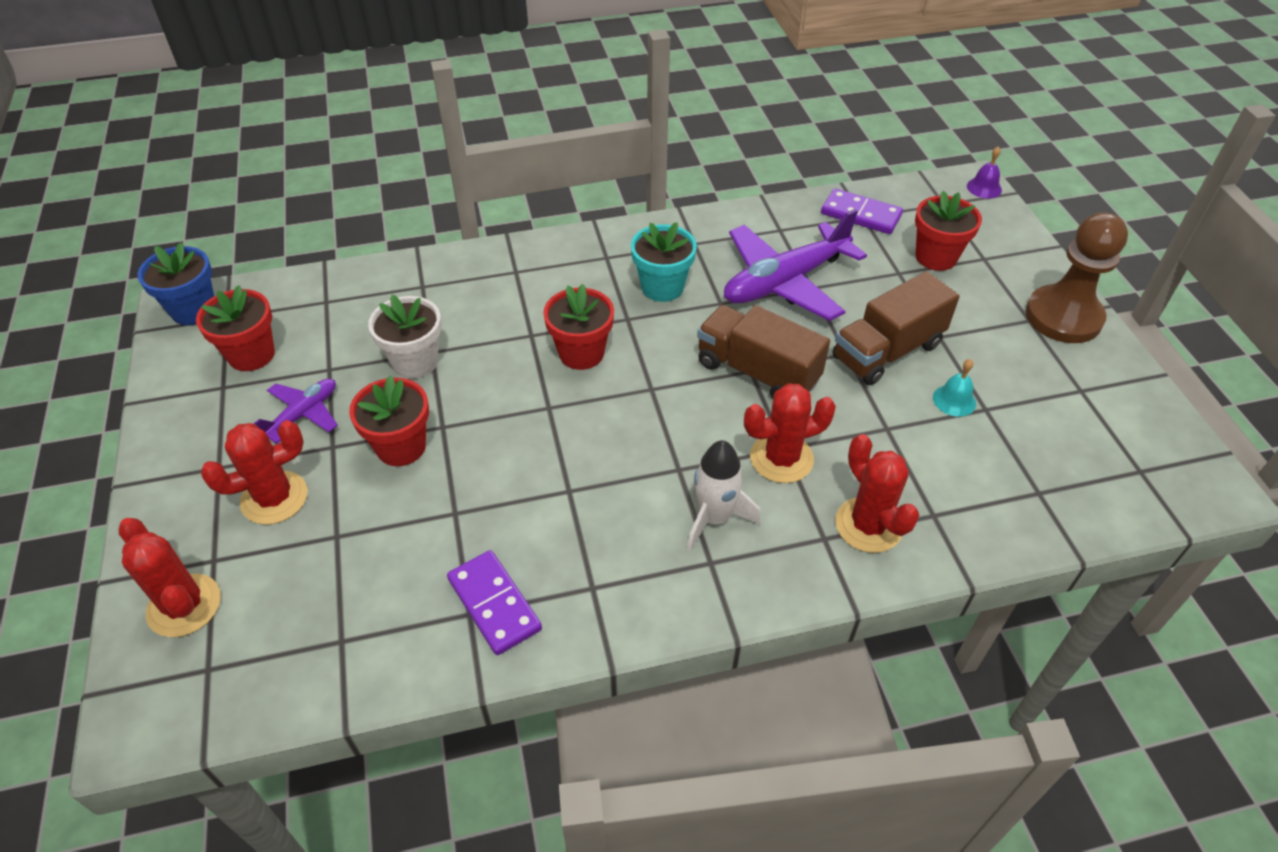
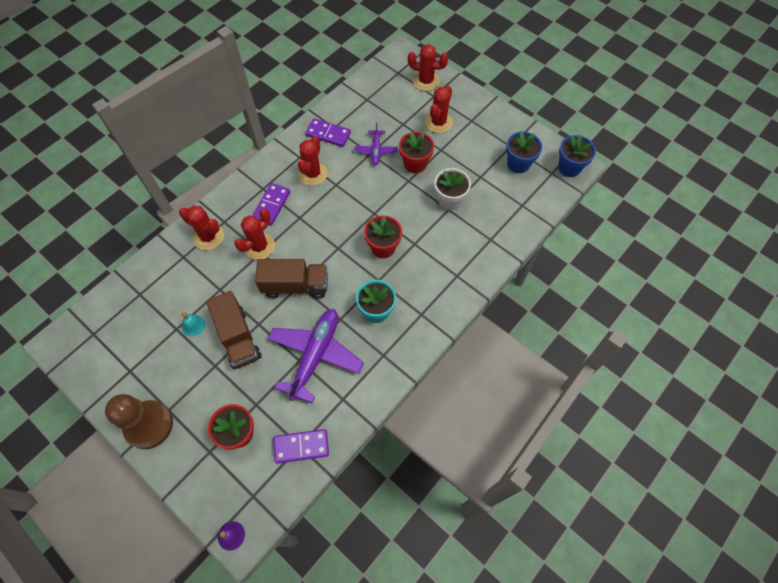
camera: 145 degrees right, 15 degrees up
(251, 355) = (518, 164): red flower pot -> blue flower pot
(303, 414) = (466, 154): purple plane -> purple plane (376, 151)
(593, 535) = (313, 174): none -> red cactus
(714, 518) = (271, 205): white rocket -> purple domino
(887, 351) = (238, 337): brown truck -> brown truck turned 135 degrees clockwise

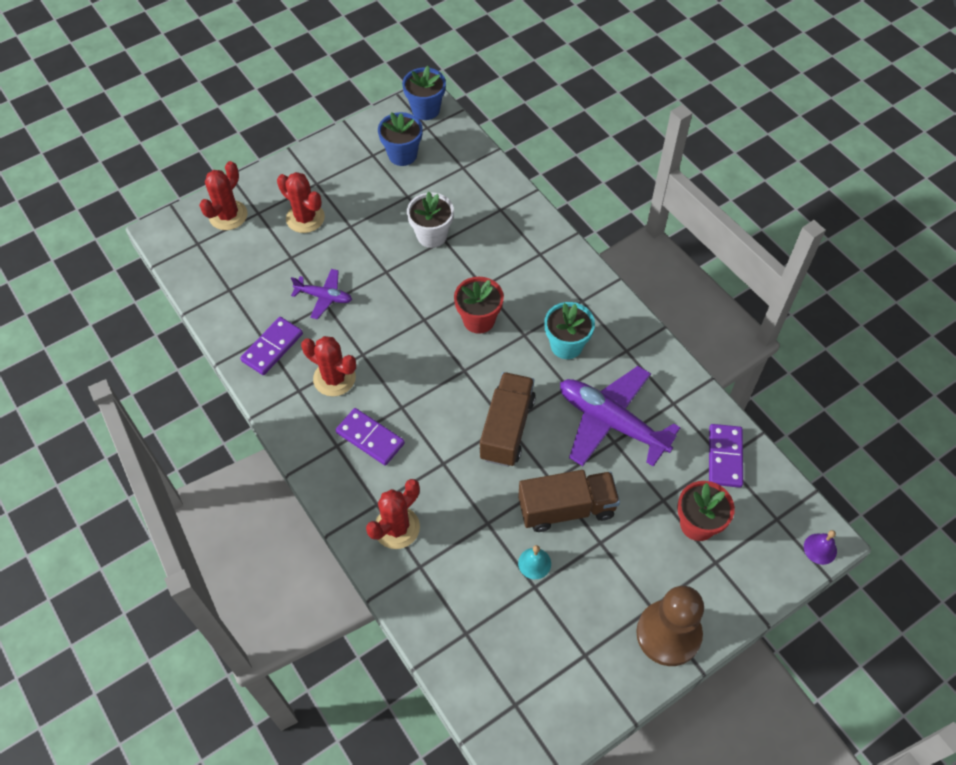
camera: 75 degrees left, 5 degrees down
(259, 246) = (433, 463): red cactus -> none
(415, 164) = (362, 258): red flower pot -> none

